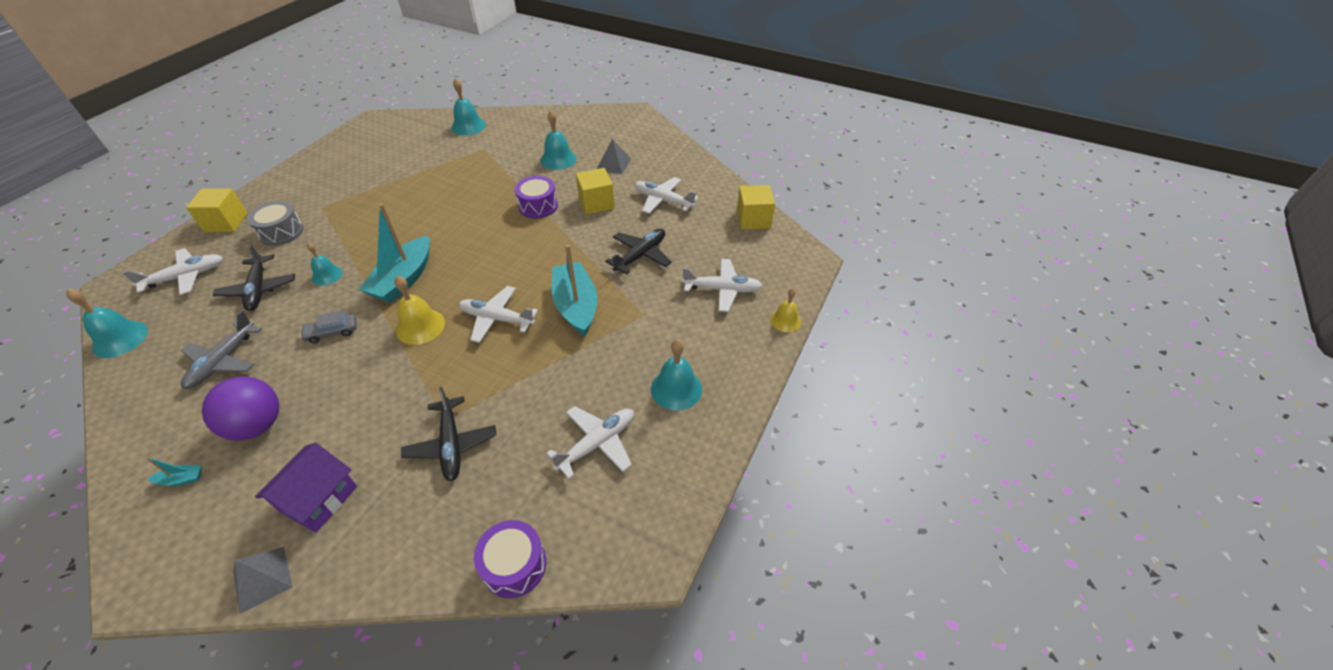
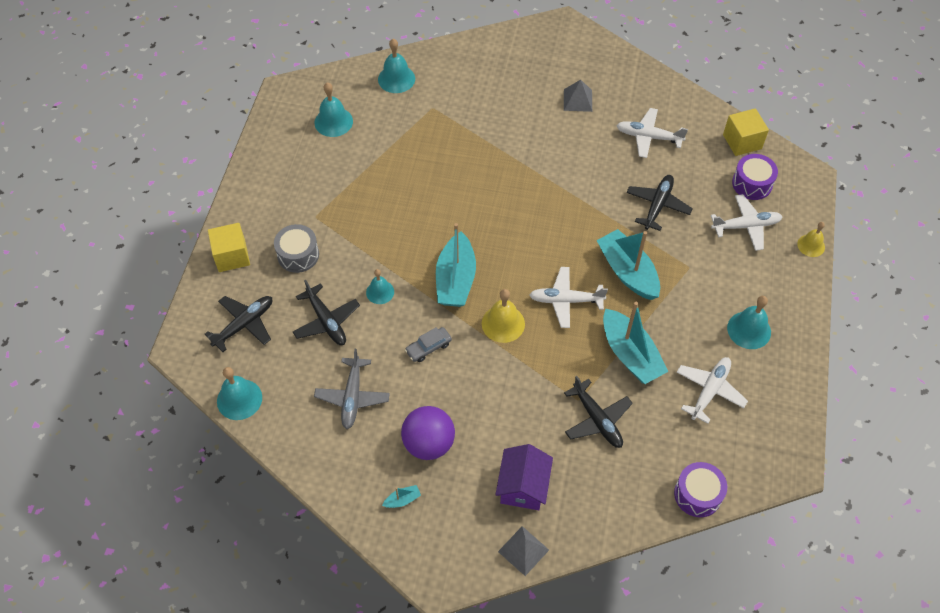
camera: 15 degrees left, 10 degrees up
(185, 277) = (244, 324): white plane -> black plane
(531, 384) = (630, 354): none -> turquoise boat
(538, 206) = (531, 169): purple drum -> purple drum (752, 184)
(558, 159) = (518, 105): turquoise bell -> turquoise bell (333, 122)
(596, 203) = (586, 153): yellow cube -> none

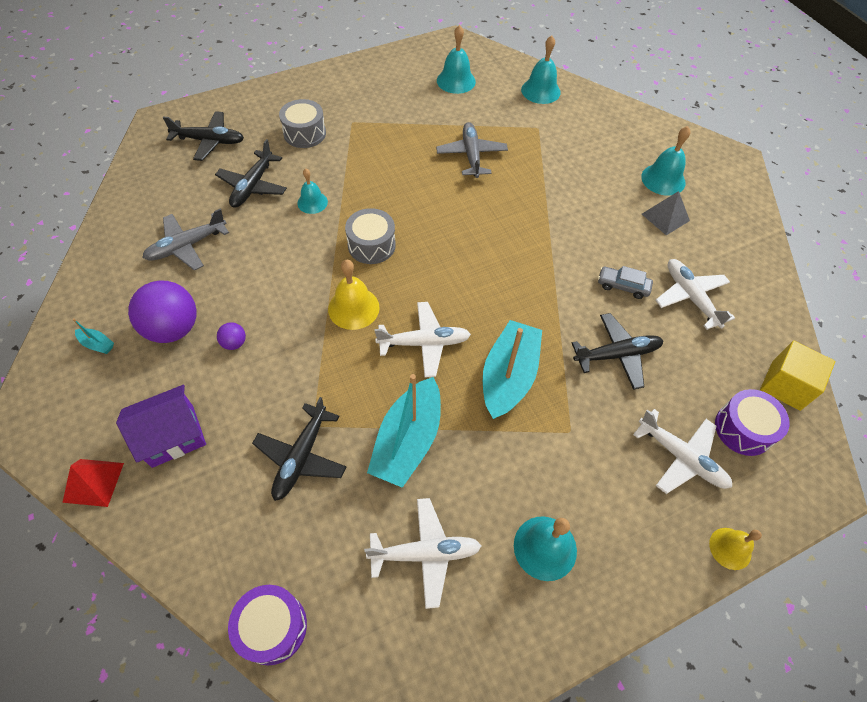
camera: 50 degrees right, 0 degrees up
(232, 256) = (269, 99): yellow cube -> none
(239, 399) = (133, 178): turquoise bell -> turquoise bell (663, 179)
(423, 165) = (471, 155): none -> grey plane
(428, 347) = (280, 268): grey car -> grey car (622, 286)
(455, 280) = (371, 245): turquoise boat -> grey drum
(474, 411) = (234, 343): none -> purple ball
(523, 550) = (93, 482): grey pyramid -> red pyramid
(565, 300) = (424, 343): white plane -> white plane turned 120 degrees clockwise

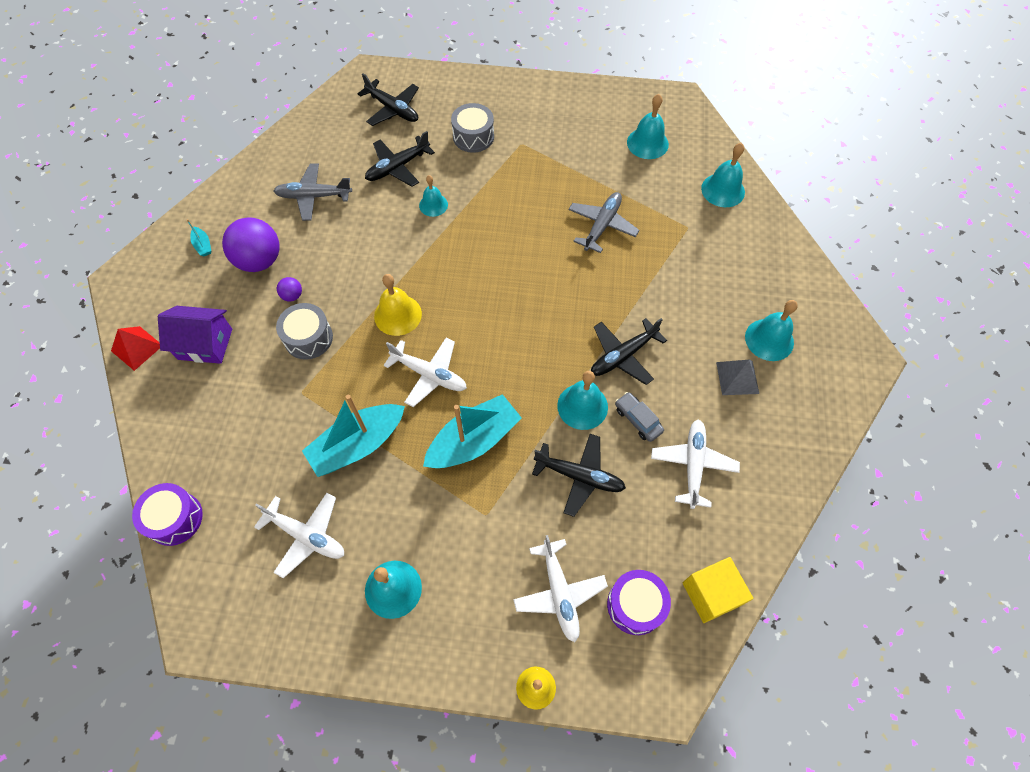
camera: 35 degrees right, 5 degrees up
(301, 457) = (276, 411): black plane -> black plane (623, 356)
(371, 245) = (452, 267): grey drum -> grey drum (308, 338)
(572, 299) = (582, 406): none -> turquoise bell

